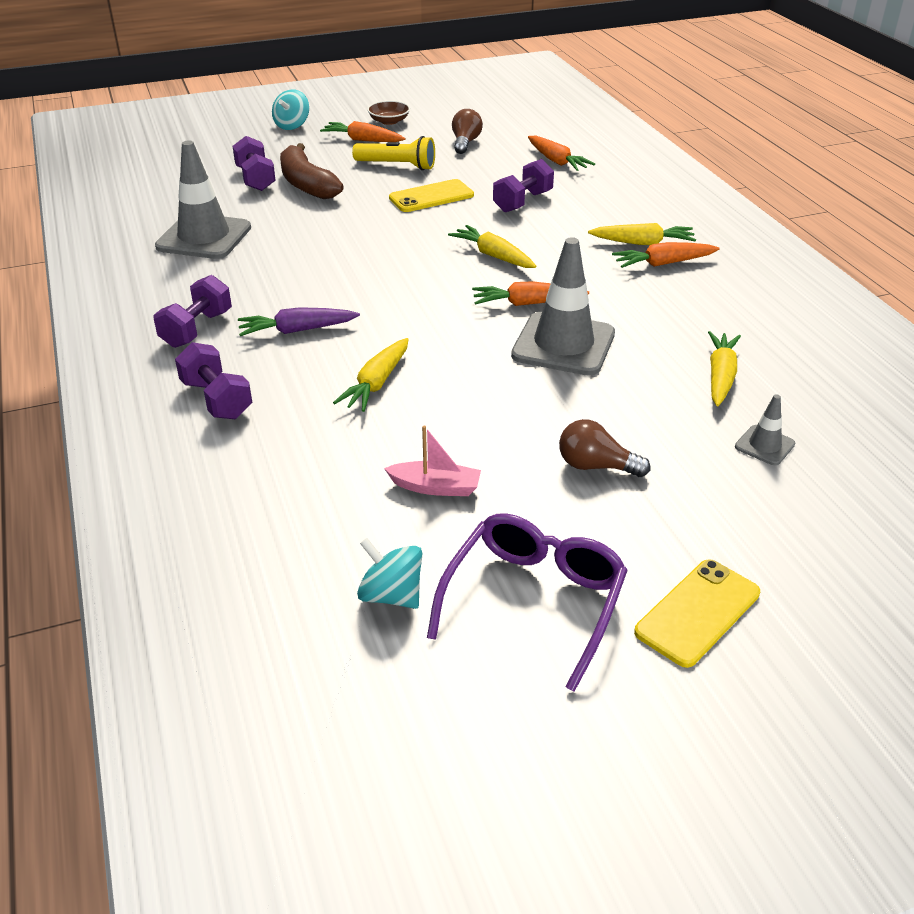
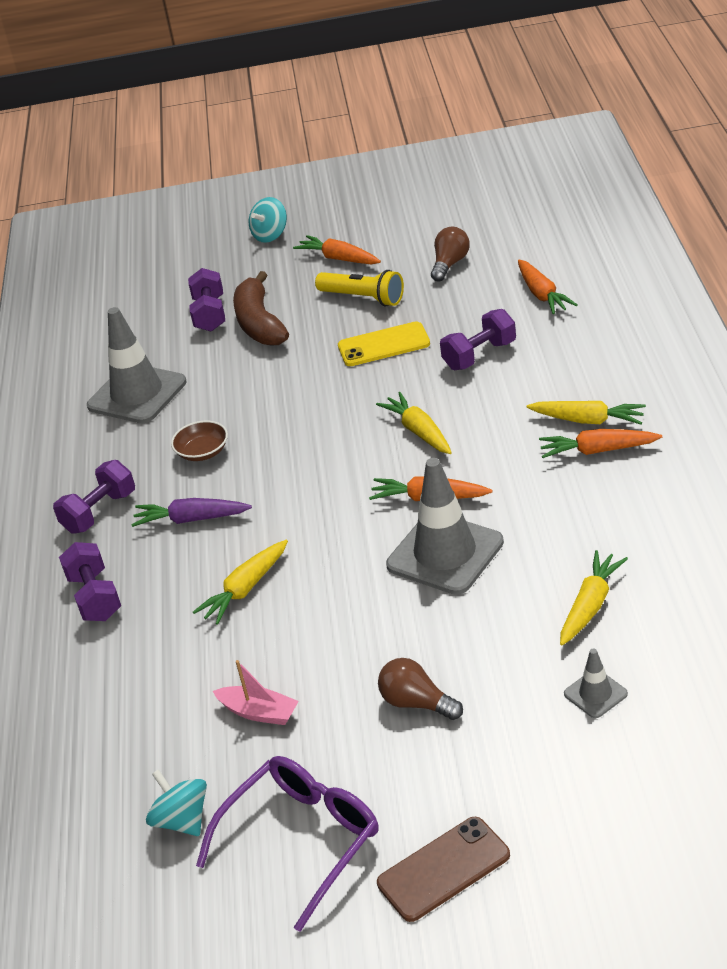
camera: 20 degrees right, 0 degrees up
(389, 121) = (377, 229): brown bowl -> brown bowl (202, 452)
(698, 612) = (444, 869): yellow phone -> brown phone

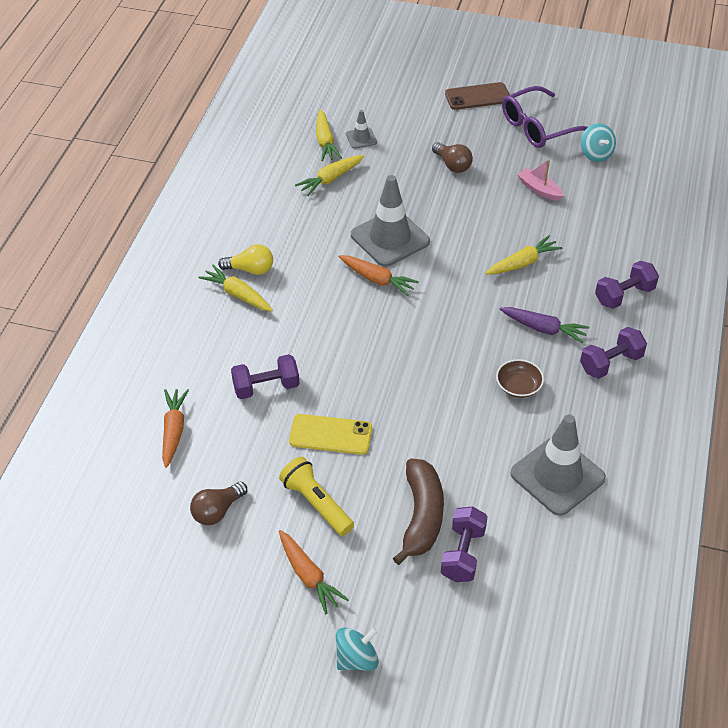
camera: 165 degrees left, 10 degrees up
(95, 597) = (624, 295): purple dumbbell -> purple dumbbell turned 60 degrees clockwise
(419, 431) = (353, 335): yellow carrot -> yellow carrot (325, 142)
(597, 450) = (250, 269): orange carrot -> yellow light bulb

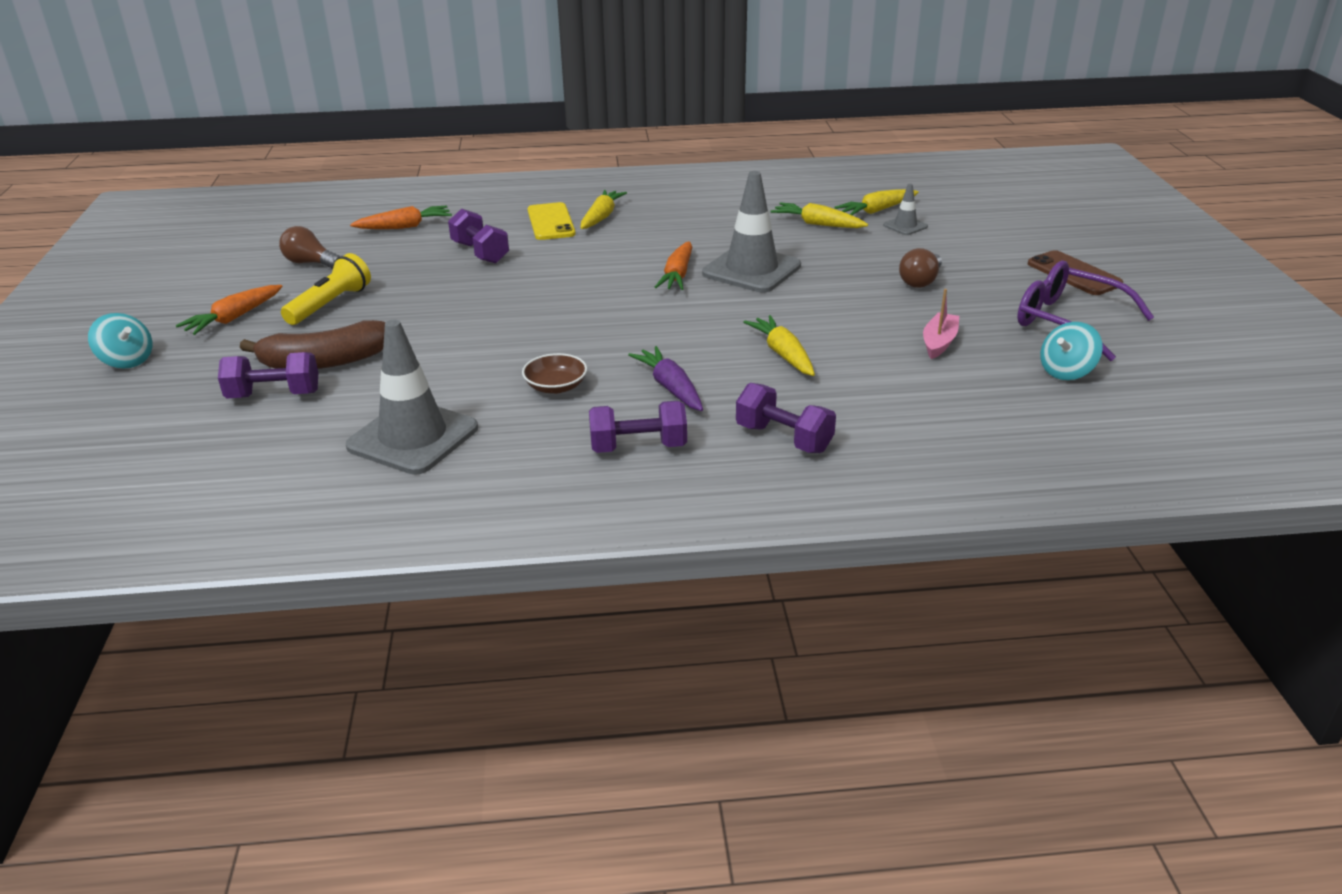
camera: 70 degrees right, 15 degrees down
(250, 269) = (642, 215): yellow light bulb -> none
(330, 435) = (428, 294): yellow phone -> yellow phone (551, 222)
(523, 263) = (783, 354): yellow carrot -> yellow carrot turned 150 degrees counterclockwise
(544, 329) = (670, 387): purple carrot -> purple carrot turned 150 degrees clockwise
(611, 363) = (638, 447): purple dumbbell -> purple dumbbell turned 45 degrees counterclockwise

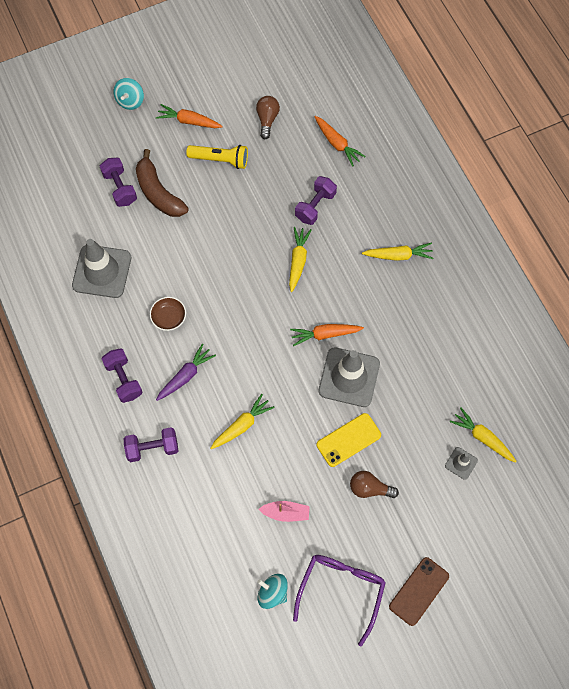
camera: 70 degrees right, 35 degrees up
(551, 222) = (377, 227): yellow phone -> yellow phone (348, 440)
(784, 438) = (152, 448): purple dumbbell -> purple dumbbell turned 60 degrees clockwise
(817, 224) = (441, 401): yellow carrot -> yellow carrot (298, 260)

